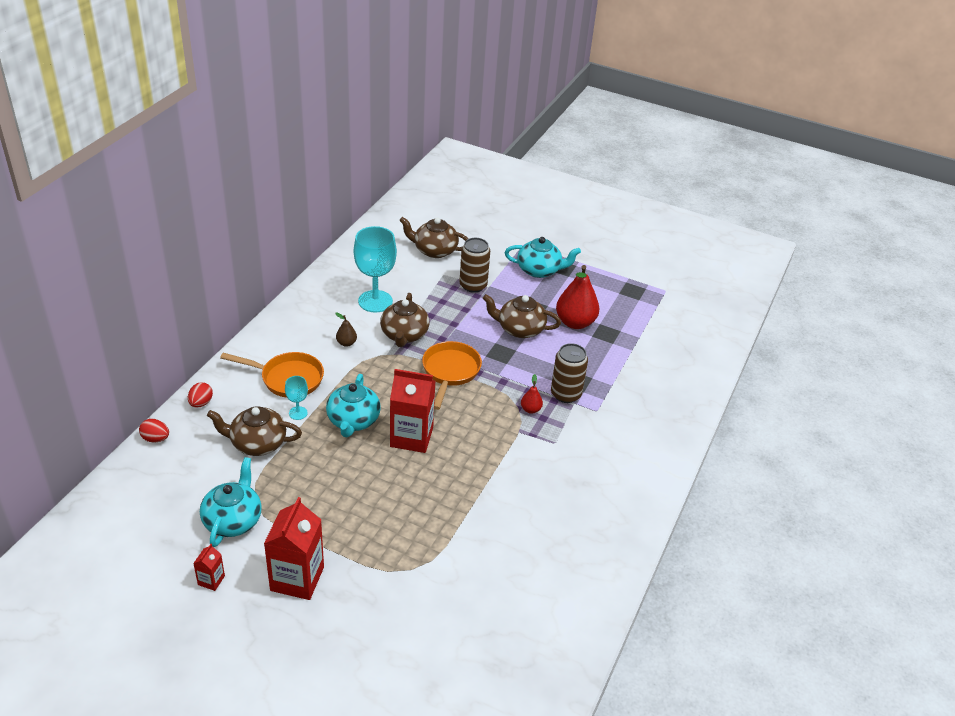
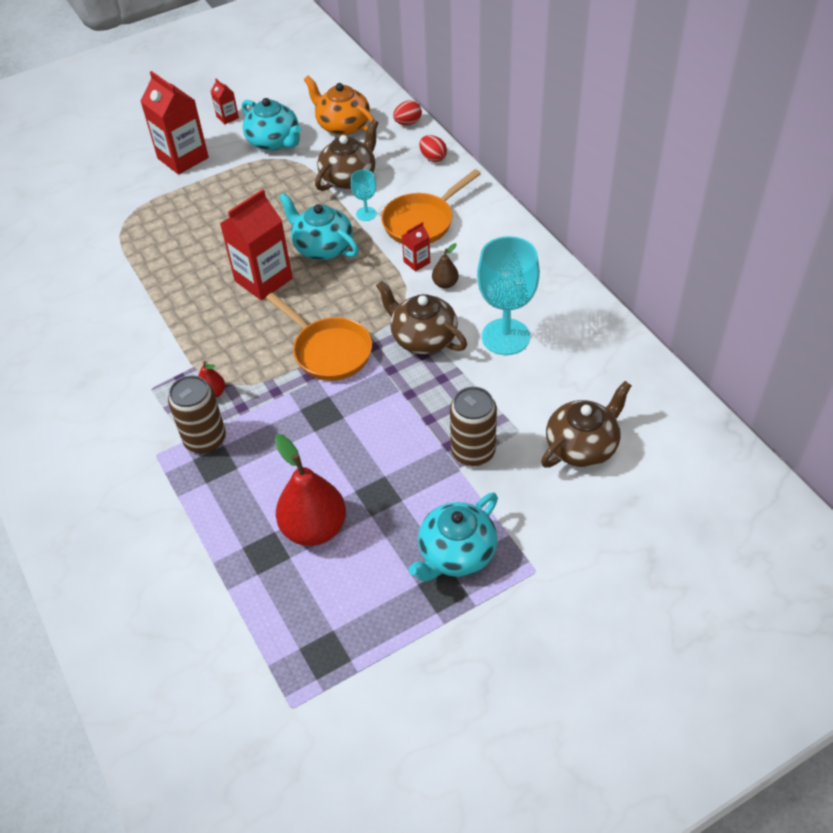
camera: 130 degrees right, 10 degrees up
(181, 482) = (342, 125): none -> orange teapot
(334, 364) = (416, 262): none -> red carton
(520, 329) = (349, 457): brown teapot -> none

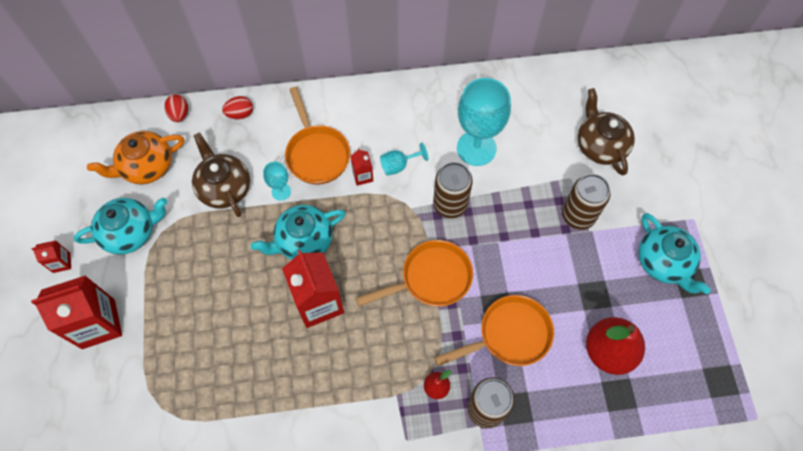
camera: 70 degrees left, 15 degrees up
(294, 434) = (509, 335): none -> orange pan
(423, 338) = (450, 204): brown teapot -> brown can
(445, 284) = (398, 165): brown pear -> turquoise goblet

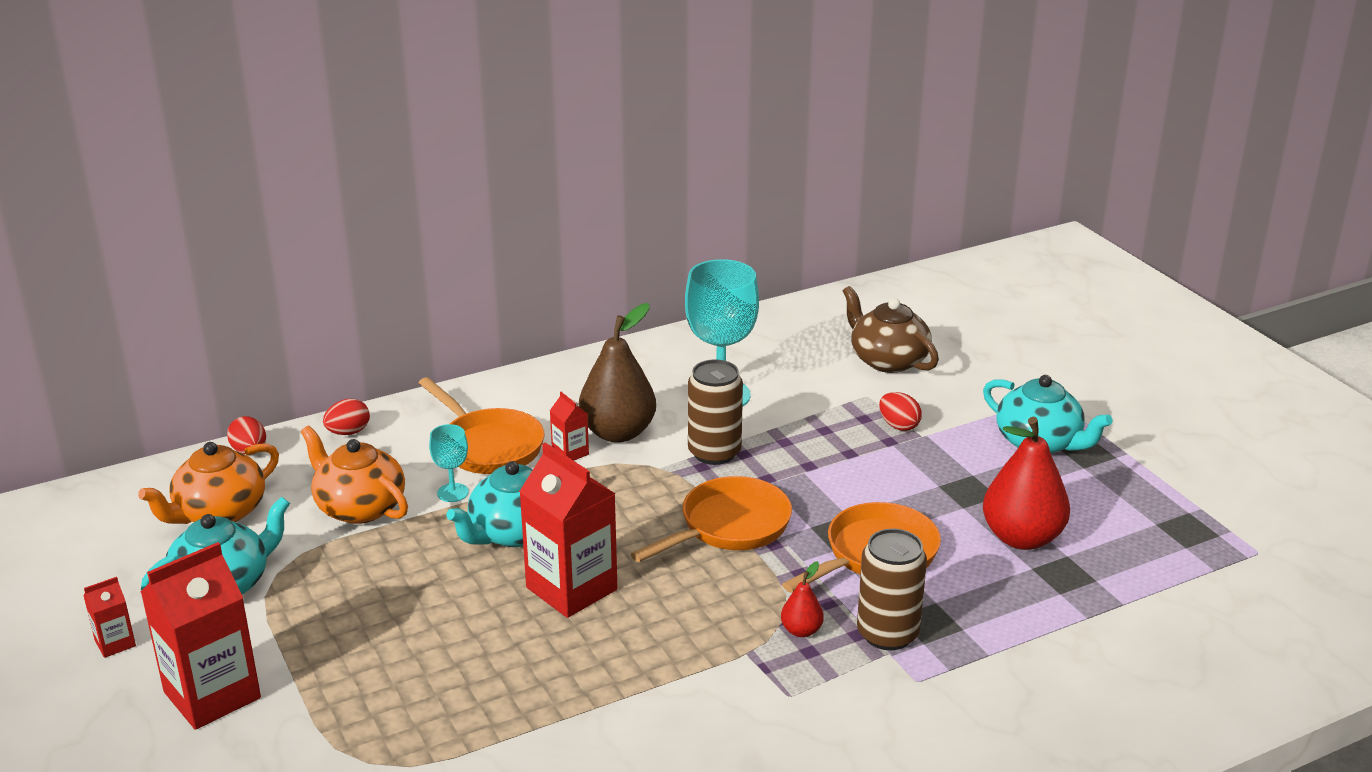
camera: 20 degrees left, 35 degrees down
(224, 187) = (359, 507): brown teapot -> orange teapot
(398, 165) = (618, 433): turquoise goblet -> brown pear
(578, 215) = (898, 426): brown can -> red egg

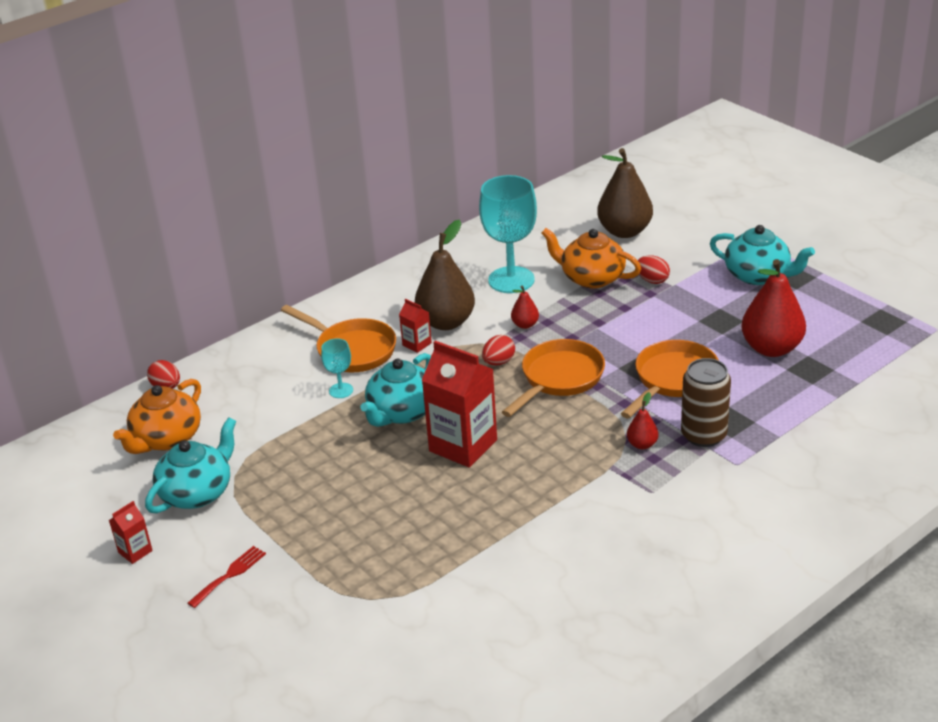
camera: 10 degrees left, 5 degrees up
(212, 695) = (230, 574): red carton -> red fork
(348, 432) = (237, 358): red egg -> red egg (498, 362)
(359, 507) = (274, 415): orange teapot -> orange teapot (591, 278)
(714, 453) = (525, 325): brown can -> red pear
(887, 360) = (624, 231): brown teapot -> brown pear

